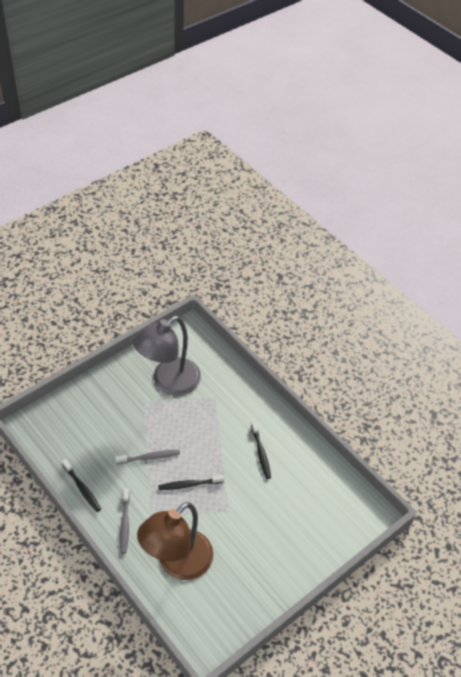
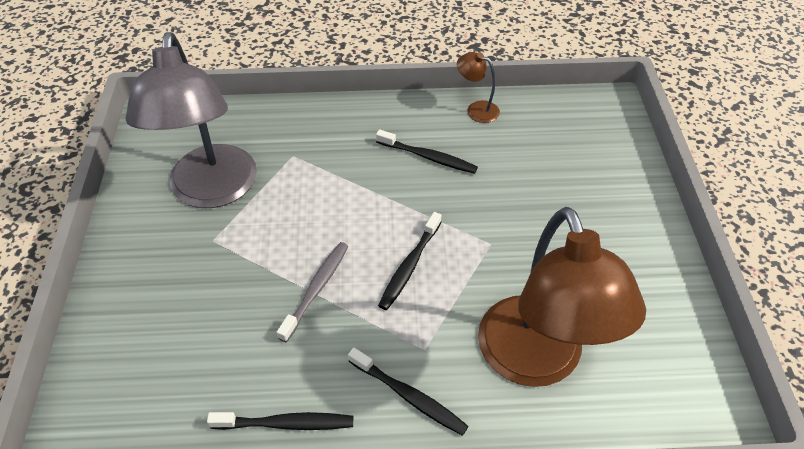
camera: 50 degrees left, 0 degrees up
(125, 524) = (409, 396): grey toothbrush -> black toothbrush
(313, 454) = (476, 109): none -> brown lamp

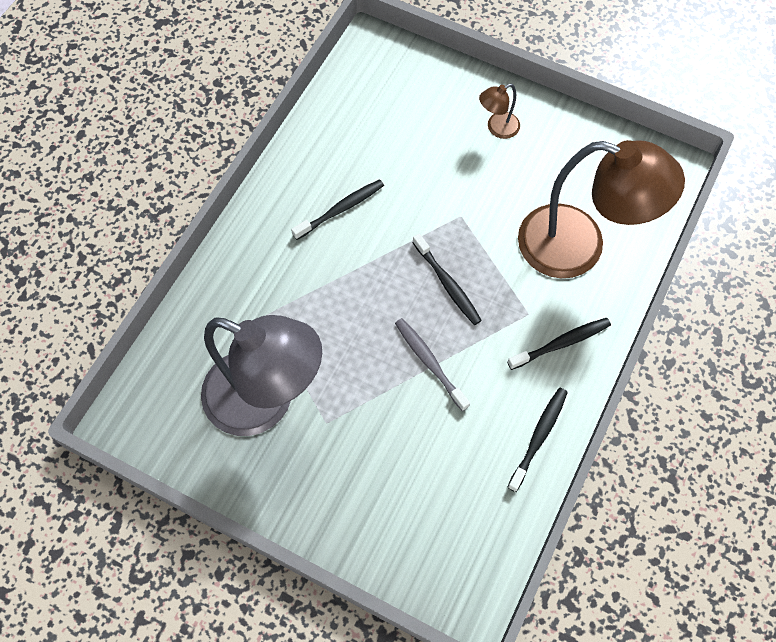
camera: 60 degrees left, 15 degrees up
(476, 109) = (309, 142): brown lamp -> brown lamp (497, 128)

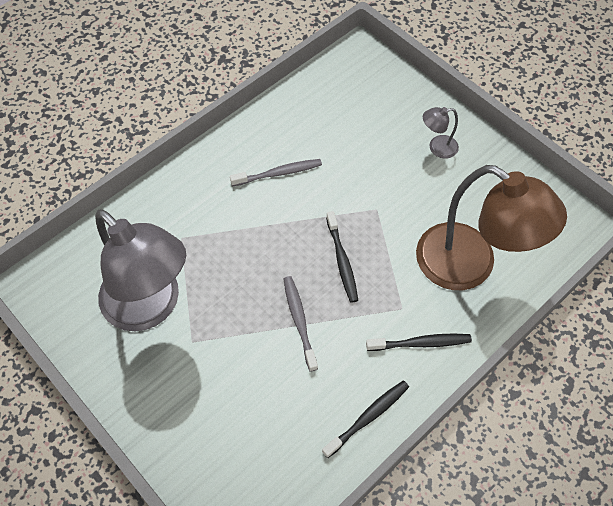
camera: 20 degrees right, 5 degrees down
(340, 209) = (278, 173): black toothbrush -> grey toothbrush
(497, 128) = (437, 148): brown lamp -> grey lamp

